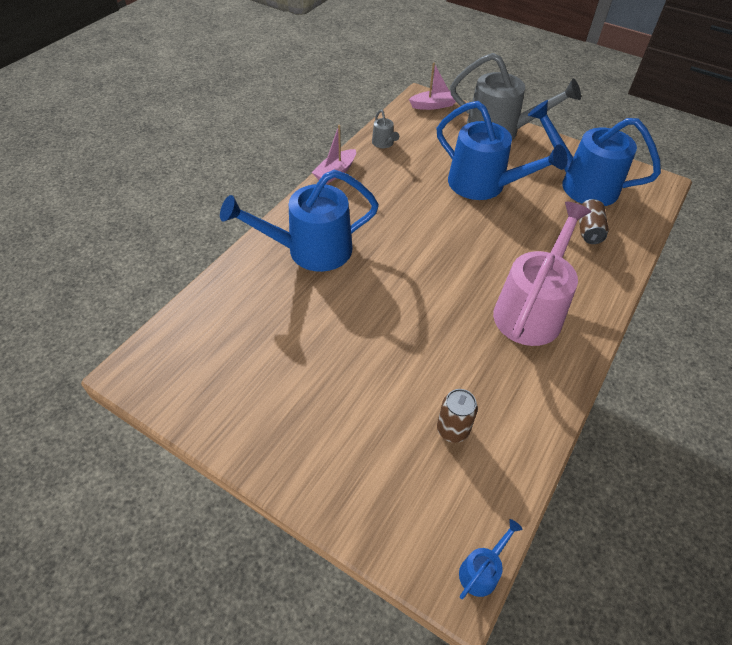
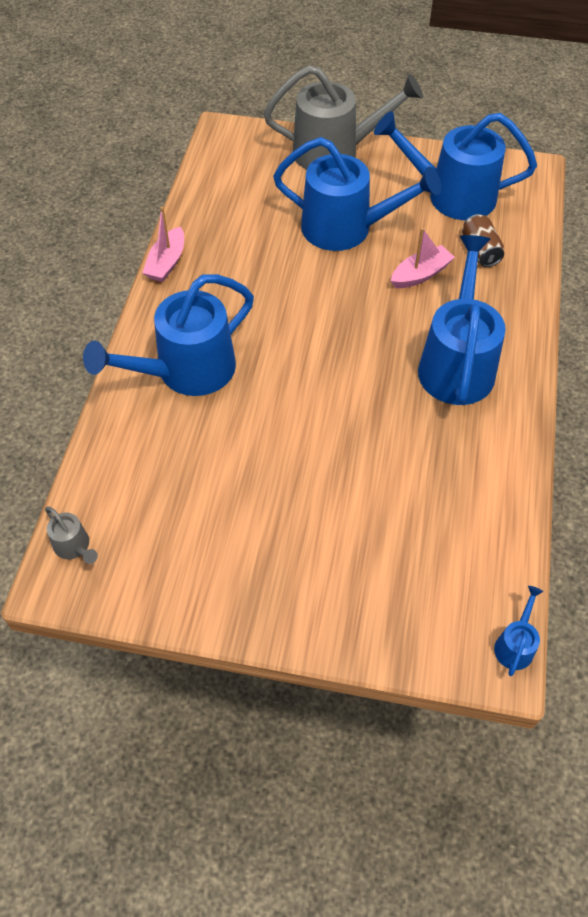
camera: 20 degrees left, 5 degrees up
(384, 144) = (207, 207): grey watering can -> grey watering can (74, 547)
(434, 105) = (243, 137): pink boat -> pink boat (420, 274)
(452, 430) = (431, 520): brown can -> none
(531, 309) = (457, 362): pink watering can -> blue watering can

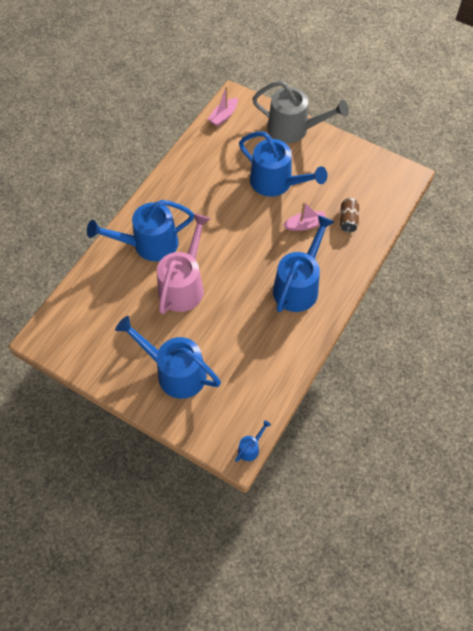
camera: 20 degrees right, 5 degrees up
(74, 547) = (55, 323): grey watering can -> none
(166, 263) = (165, 175): pink boat -> pink boat (223, 116)
(273, 416) = (184, 285): none -> pink watering can
(451, 196) = (349, 179): blue watering can -> blue watering can (174, 372)

